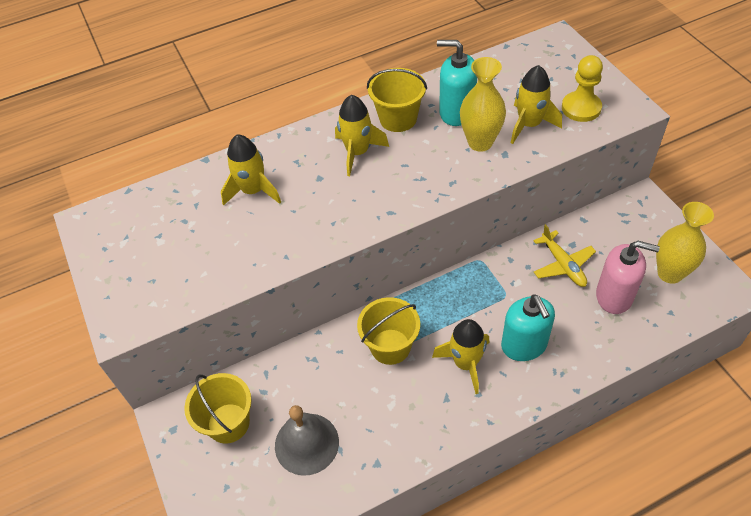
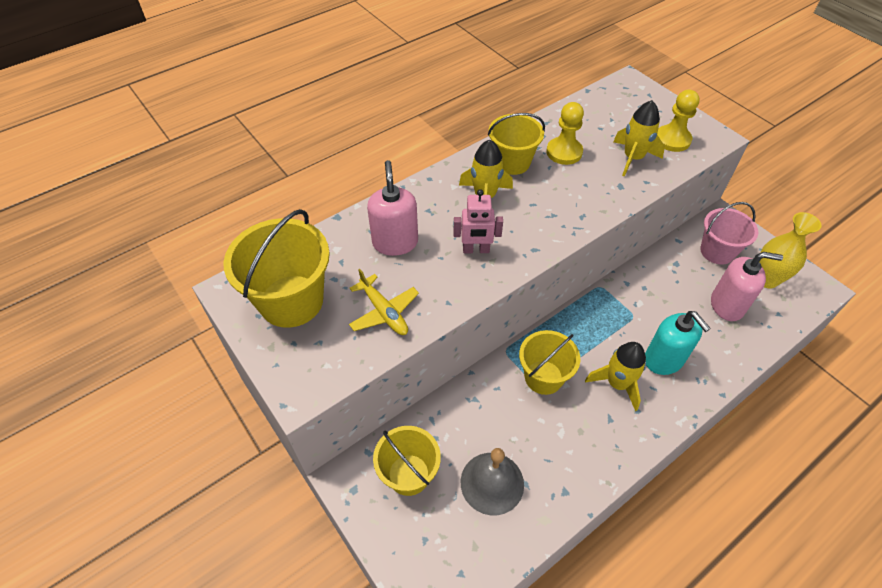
camera: 15 degrees left, 0 degrees up
(138, 238) = (291, 301): none -> yellow bucket
(253, 191) = (395, 242): yellow rocket -> pink soap dispenser
(330, 206) = (476, 250): none -> pink robot
(456, 112) = (564, 152): turquoise soap dispenser -> yellow pawn
(480, 142) = (595, 177): yellow vase -> none
(563, 265) = (674, 282): yellow plane -> yellow plane (384, 312)
(623, 236) = (717, 251): none -> pink bucket

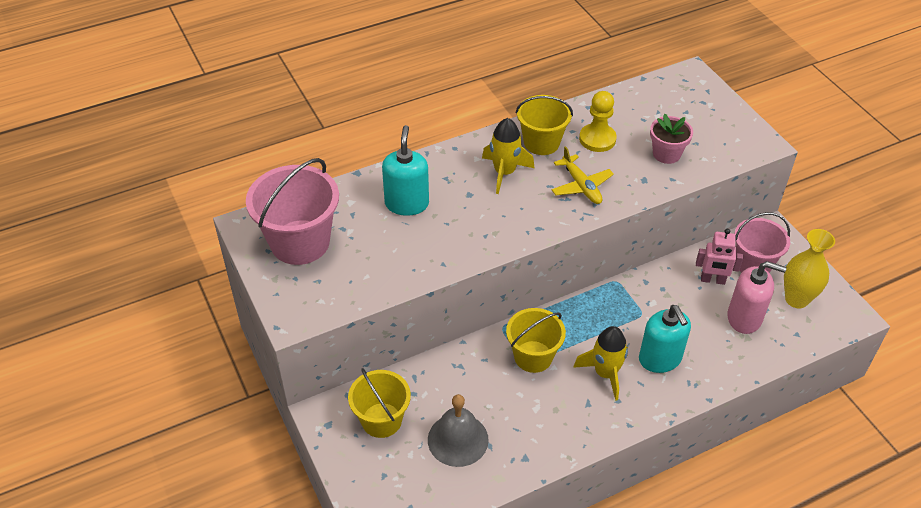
camera: 10 degrees right, 5 degrees down
(291, 301) = (300, 242): yellow bucket -> pink bucket
(384, 312) = (382, 263): yellow plane -> yellow plane (581, 186)
(395, 242) = (407, 203): pink soap dispenser -> turquoise soap dispenser
(476, 250) = (482, 221): pink robot -> pink robot (712, 280)
(633, 158) = (666, 154): yellow rocket -> pink flower pot
(672, 140) = (715, 140): yellow pawn -> none

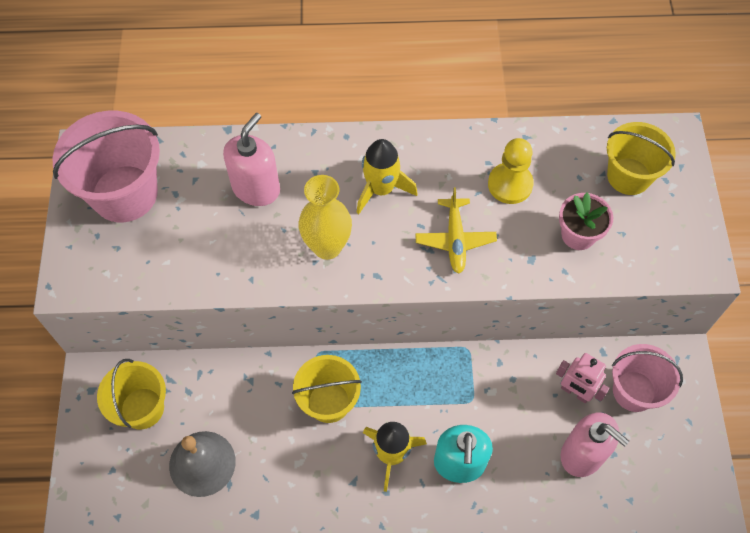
camera: 25 degrees right, 15 degrees up
(407, 203) = (256, 188): turquoise soap dispenser -> pink soap dispenser
(541, 142) = (444, 165): yellow bucket -> yellow bucket (628, 176)
(796, 299) = (657, 456): yellow vase -> yellow vase (327, 247)

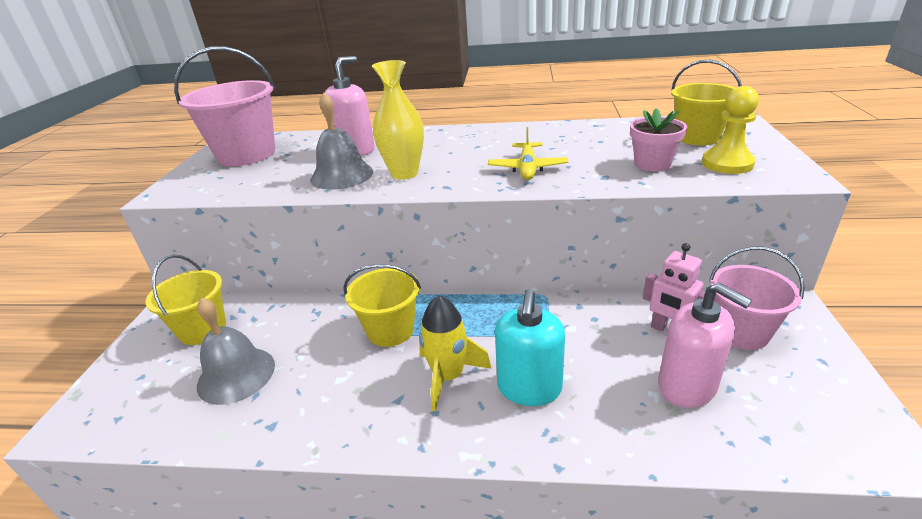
camera: 10 degrees right, 30 degrees down
(259, 248) = (342, 175): none -> grey bell
(381, 189) = (463, 148): yellow rocket -> none
(510, 184) = (582, 143): yellow pawn -> yellow pawn (727, 163)

